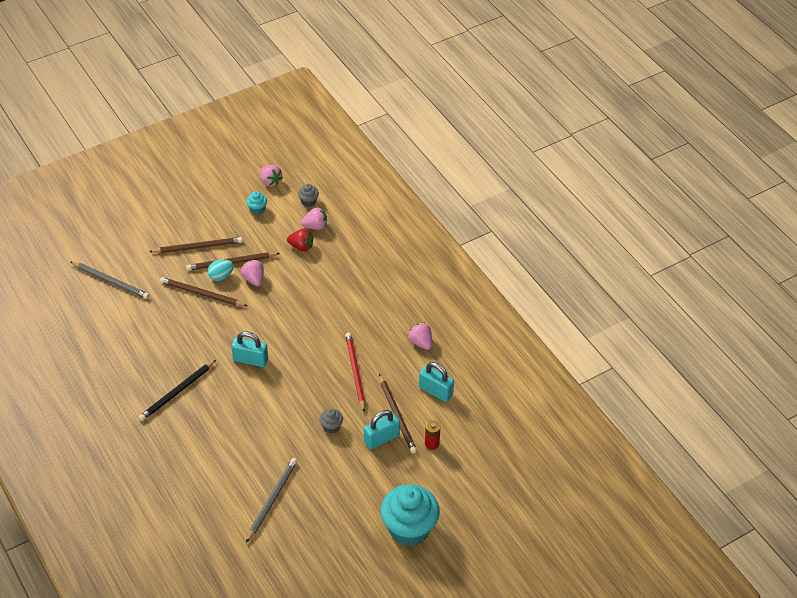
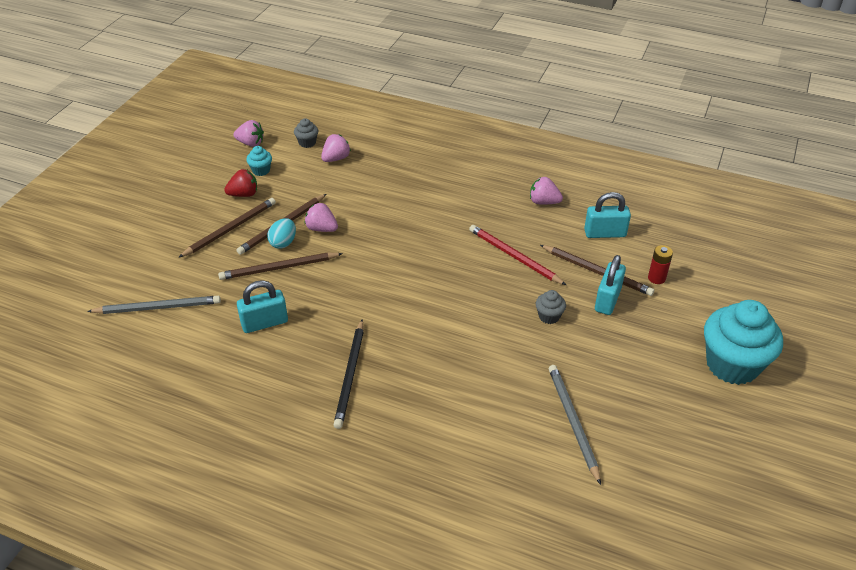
camera: 35 degrees left, 5 degrees down
(250, 360) = (397, 301): turquoise padlock -> turquoise padlock (264, 323)
(301, 247) = (340, 180): red strawberry -> red strawberry (244, 194)

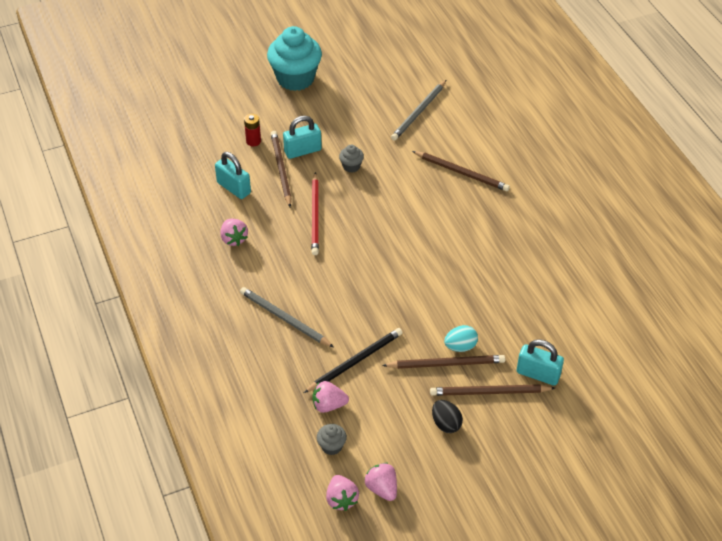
camera: 135 degrees left, 5 degrees up
(158, 307) = (601, 356): grey pencil -> grey pencil (284, 319)
(244, 194) = (446, 424): red strawberry -> black egg
(261, 170) = (406, 442): turquoise cupcake -> none
(264, 323) = (534, 288): turquoise padlock -> turquoise padlock (538, 374)
(279, 268) = (485, 326): brown pencil -> brown pencil (462, 173)
(321, 229) = (418, 338): pink strawberry -> pink strawberry (341, 499)
(350, 375) = (512, 216): black pencil -> black pencil (355, 361)

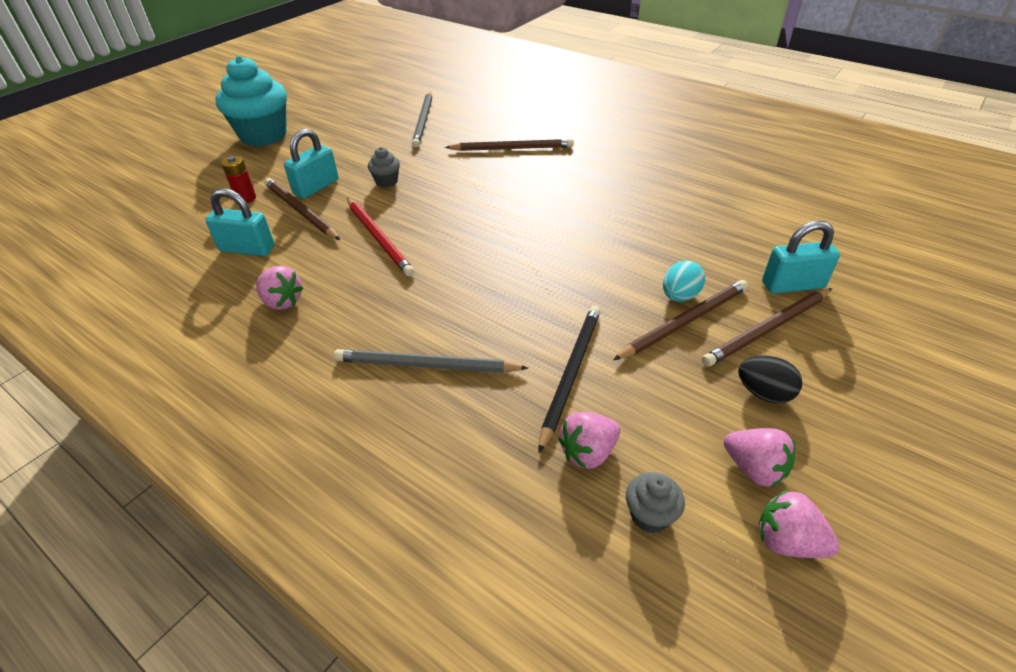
camera: 30 degrees left, 5 degrees down
(341, 499) = (750, 603): pink strawberry -> pink strawberry (754, 468)

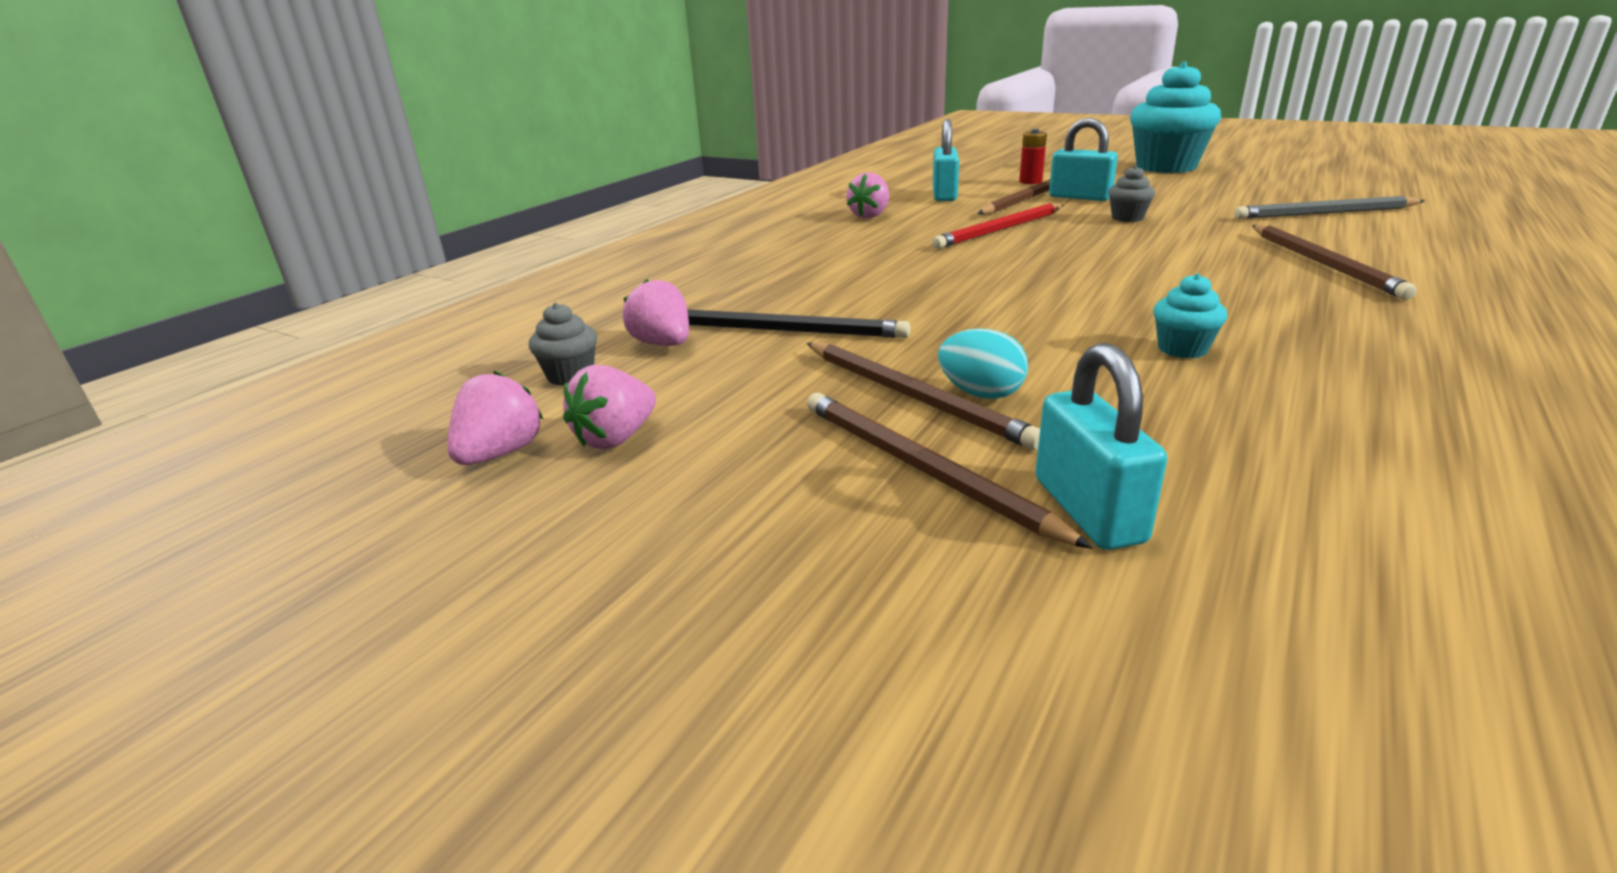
camera: 85 degrees right, 15 degrees down
(426, 365) = (791, 270): grey pencil -> none
(624, 220) = (1182, 349): none -> turquoise cupcake
(763, 393) = (758, 454): black egg -> none

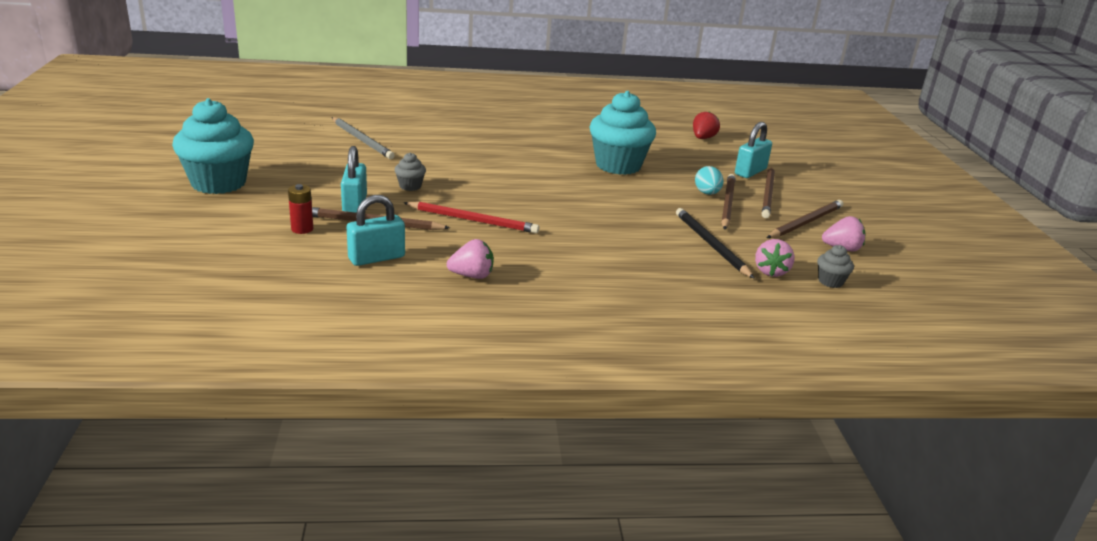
camera: 130 degrees left, 0 degrees up
(500, 453) = (887, 267): pink strawberry -> none
(1182, 349) = (618, 165): turquoise cupcake -> turquoise cupcake, size x2.34
(1323, 264) = (472, 143): brown pencil -> brown pencil (806, 222)
(1450, 547) = (703, 138): none -> red strawberry

